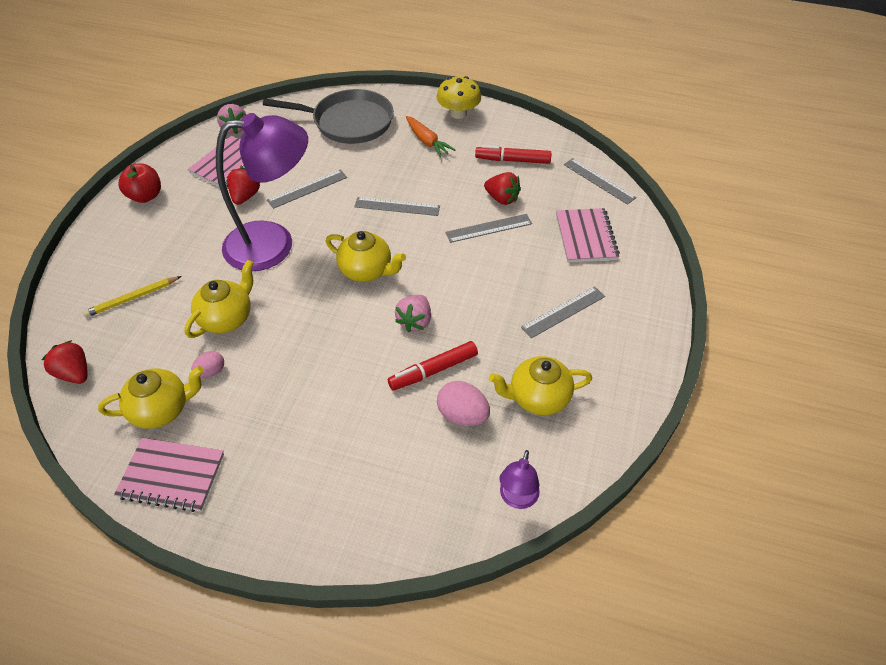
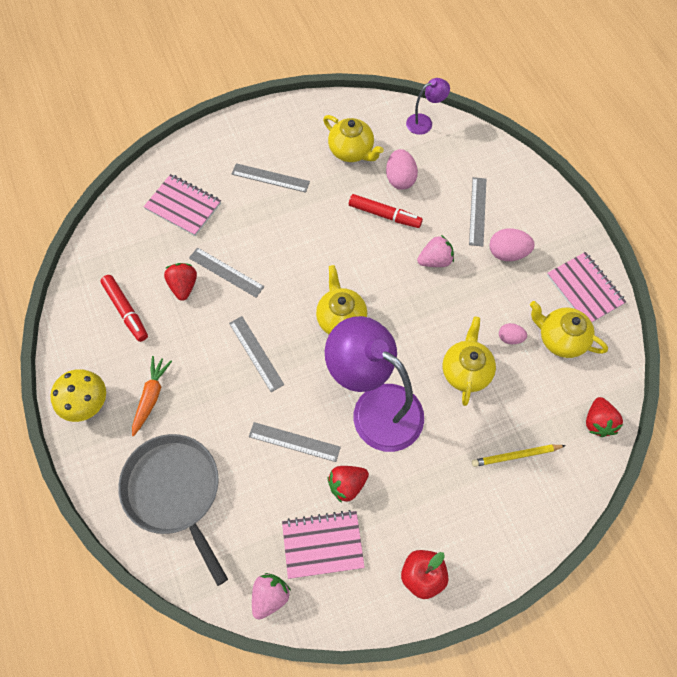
camera: 130 degrees left, 15 degrees up
(132, 298) = (516, 456): yellow pencil -> yellow pencil turned 150 degrees clockwise
(227, 318) = (466, 371): yellow teapot -> yellow teapot turned 105 degrees clockwise
(283, 441) = (507, 253): none -> pink egg
(415, 321) = (357, 253): pink strawberry -> pink strawberry (435, 260)
(585, 237) = (183, 206): pink notebook -> pink notebook turned 75 degrees clockwise
(599, 181) = (106, 234): grey ruler -> grey ruler (477, 211)

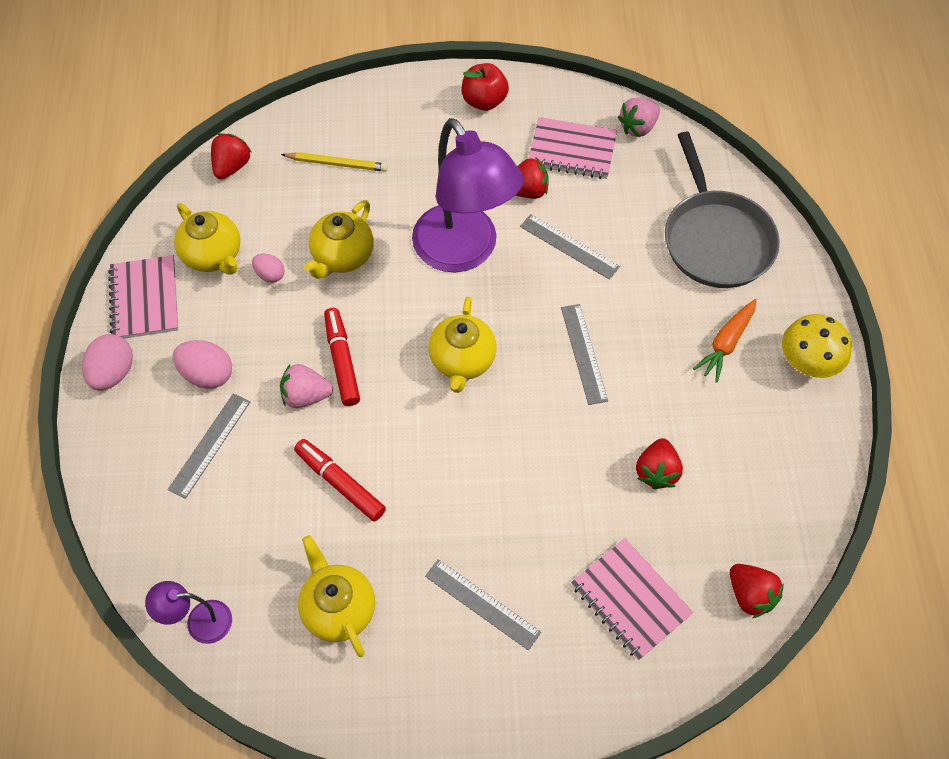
camera: 160 degrees left, 5 degrees down
(110, 231) = (750, 595): none -> red strawberry
(126, 311) = (743, 462): red marker -> red marker (342, 360)
(226, 272) = (592, 472): grey ruler -> none
(400, 179) = (289, 533): pink egg -> pink egg (113, 373)

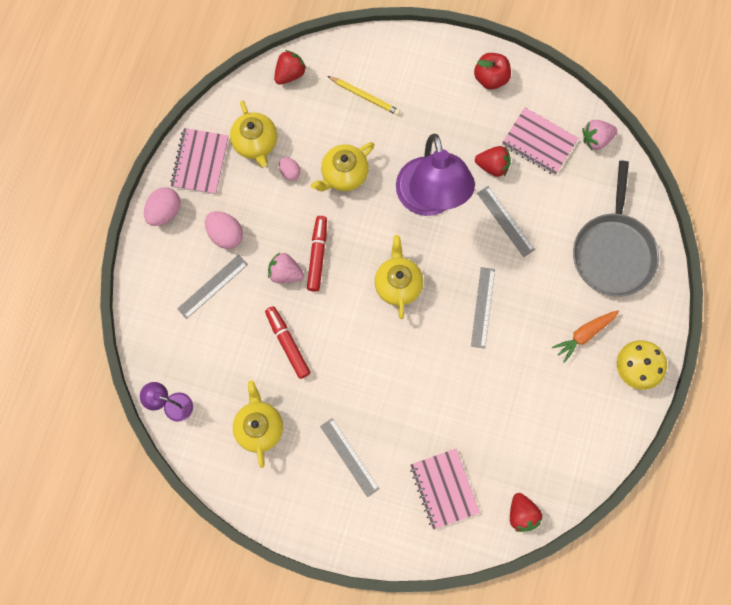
camera: 20 degrees right, 15 degrees up
(462, 361) = (398, 284): yellow teapot -> yellow teapot turned 150 degrees clockwise
(656, 471) = (497, 409): red strawberry -> none

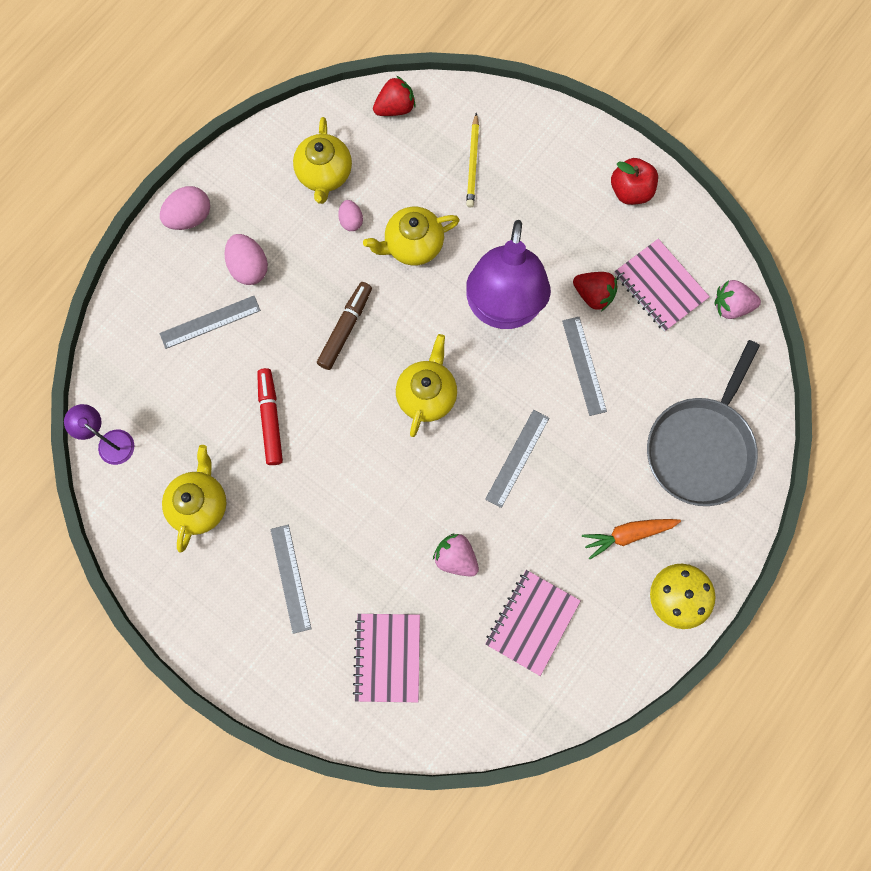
camera: 20 degrees right, 0 degrees up
(200, 162) = (252, 174): pink notebook -> pink notebook (532, 622)
(285, 273) = (300, 335): pink strawberry -> pink strawberry (456, 558)
(317, 255) = (345, 328): red marker -> brown marker
(365, 96) = (473, 163): yellow pencil -> yellow pencil turned 45 degrees clockwise
(522, 514) = (469, 723): red strawberry -> none

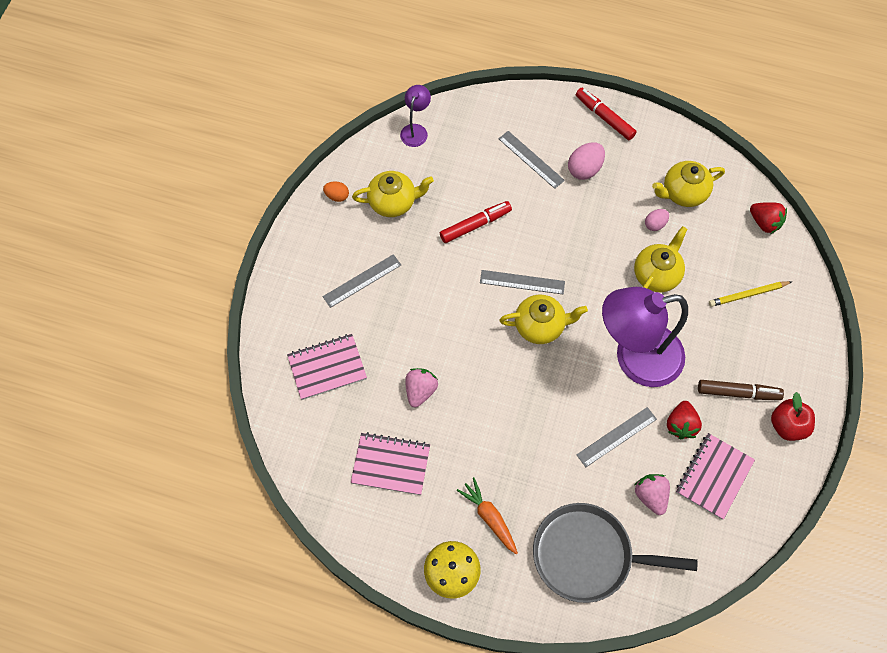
camera: 70 degrees right, 10 degrees down
(162, 570) = (337, 196): none -> orange egg
(189, 217) = (604, 117): pink egg -> red marker
(345, 328) = (567, 250): brown marker -> brown marker (738, 392)
(412, 245) = (656, 274): yellow teapot -> yellow teapot turned 75 degrees clockwise
(517, 458) = (517, 410): grey ruler -> grey ruler (522, 282)
(731, 306) = (725, 543): pink strawberry -> pink strawberry (651, 496)

